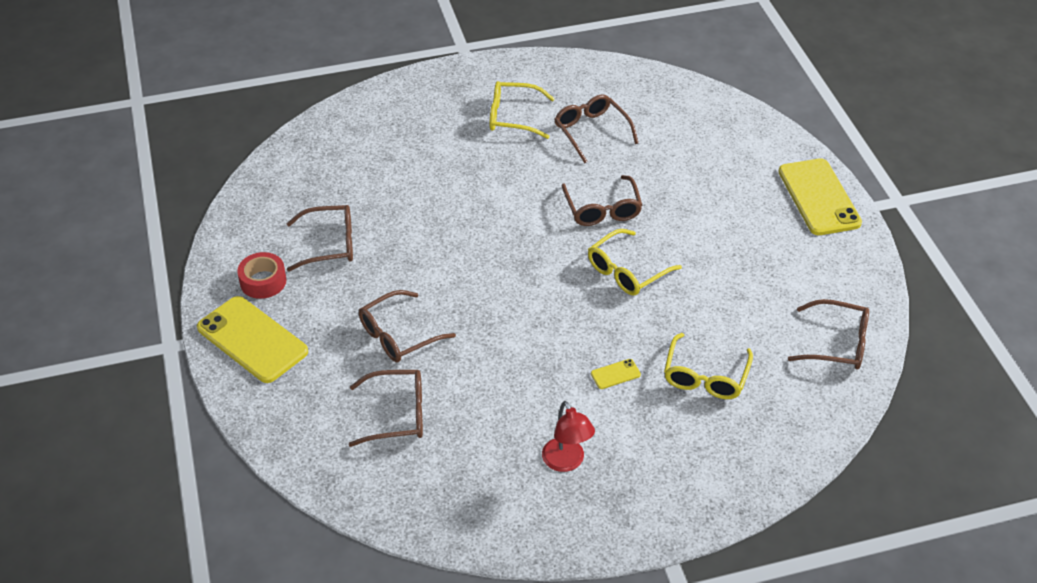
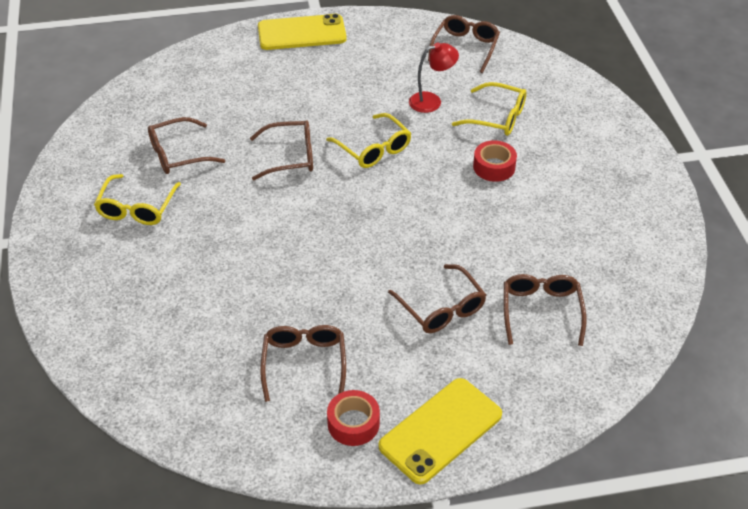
camera: 85 degrees left, 0 degrees up
(566, 462) = (589, 203): red lamp -> red lamp (432, 101)
(615, 374) = (494, 167): yellow phone -> red tape

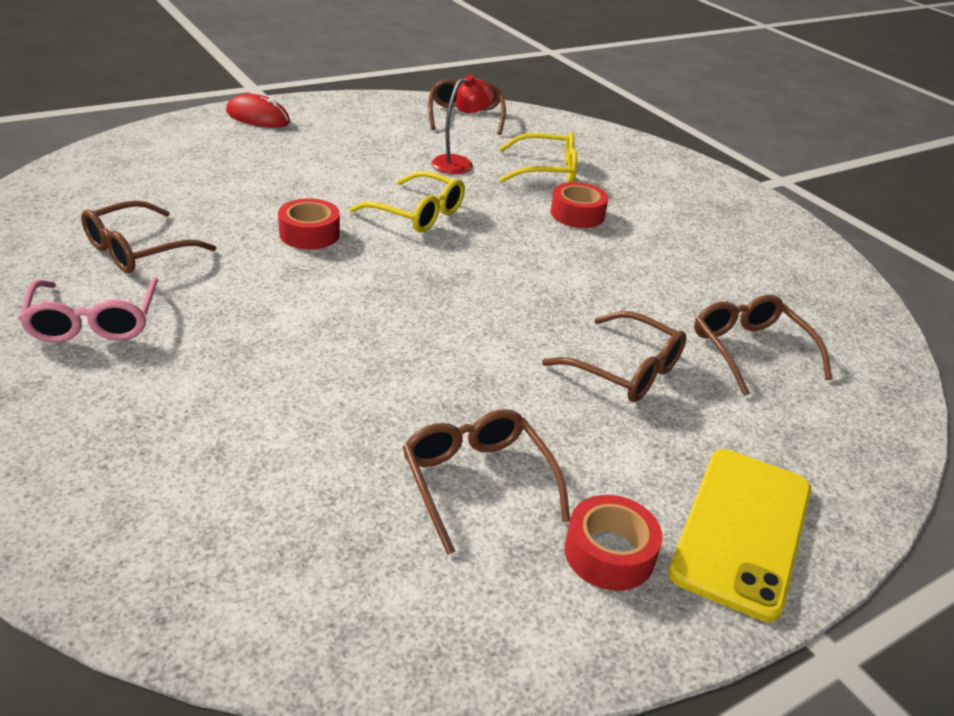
camera: 25 degrees left, 10 degrees down
(137, 208) = (94, 321): yellow glasses -> pink glasses
(290, 157) = (309, 234): brown glasses -> red tape
(302, 33) = (258, 117): yellow phone -> red mouse

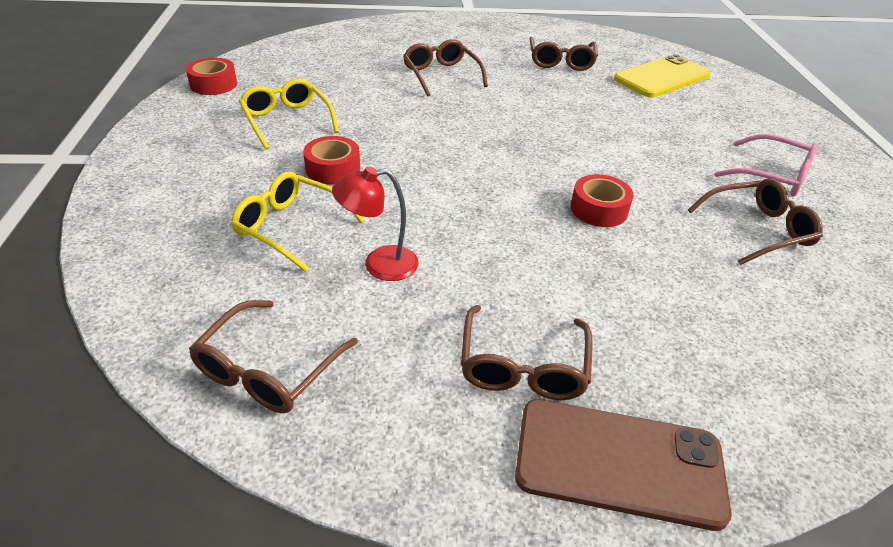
camera: 150 degrees left, 5 degrees up
(94, 321) = (772, 176): pink glasses -> pink glasses turned 105 degrees clockwise
(258, 117) = (619, 462): red mouse -> brown phone
(417, 214) = (484, 206): yellow glasses -> yellow glasses (287, 121)
(609, 553) = (522, 36): red tape -> red tape (213, 84)
(742, 530) = (461, 28): yellow phone -> yellow phone (662, 77)
(750, 351) = (355, 65): brown glasses -> brown glasses (523, 366)

